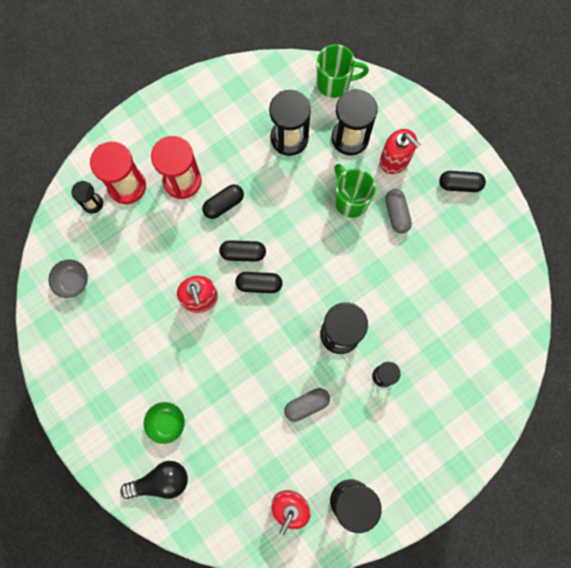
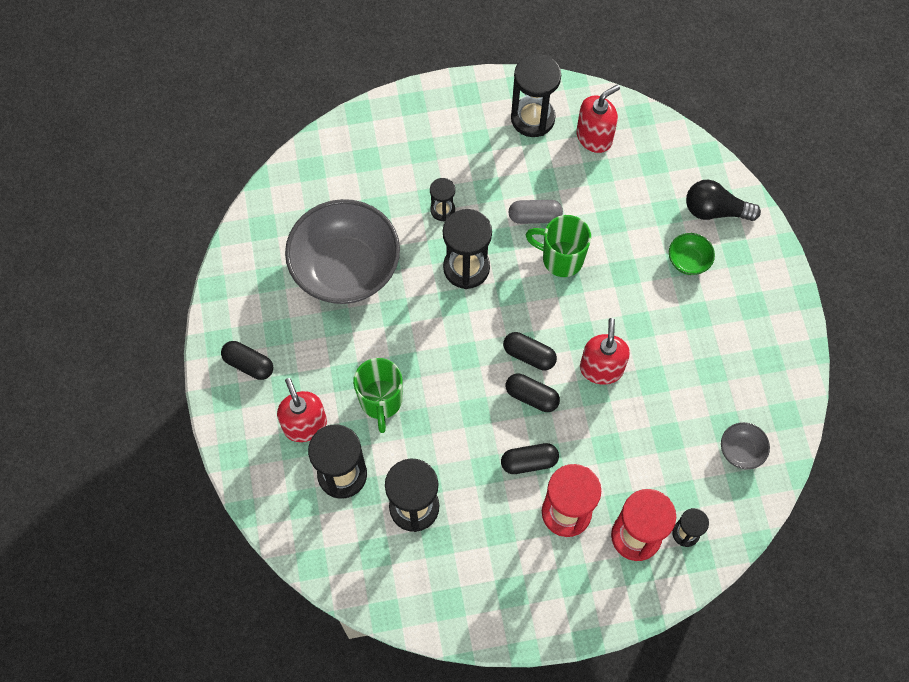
camera: 155 degrees left, 10 degrees down
(334, 83) = (324, 552): green mug -> green mug (561, 259)
(396, 214) = (337, 363): grey capsule -> none
(431, 290) = (346, 269): none -> grey bowl

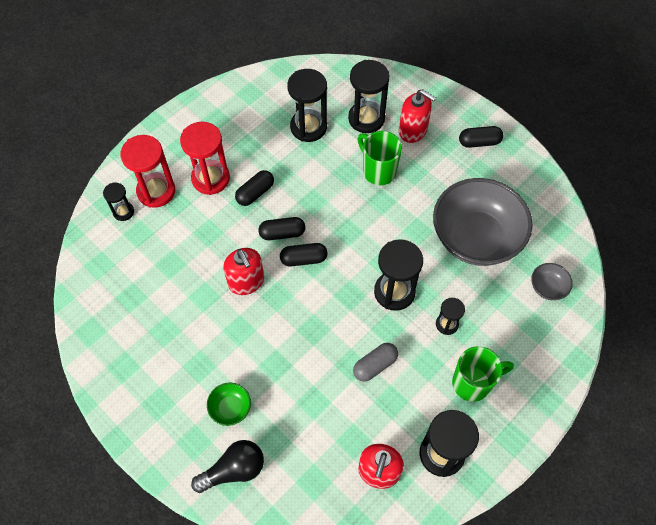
camera: 145 degrees right, 5 degrees down
(561, 259) = (331, 344): green mug -> green mug (473, 383)
(741, 451) = (111, 286): grey bowl -> grey bowl (547, 287)

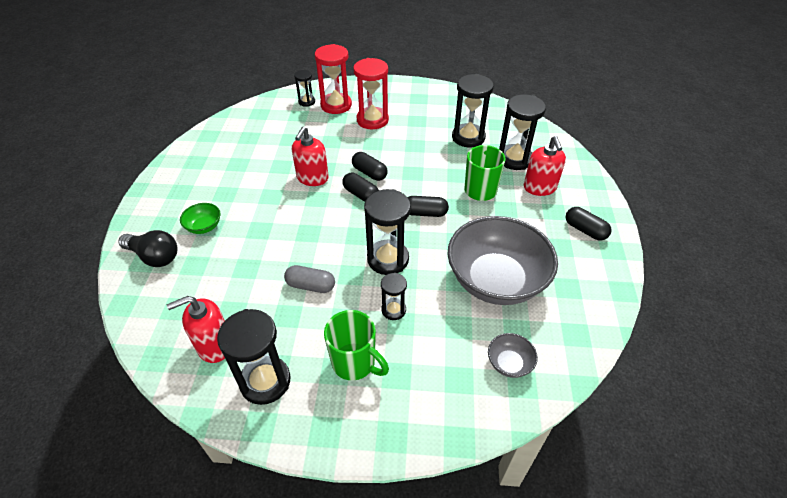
camera: 50 degrees right, 15 degrees down
(255, 193) = (386, 144): black capsule -> black capsule (425, 213)

